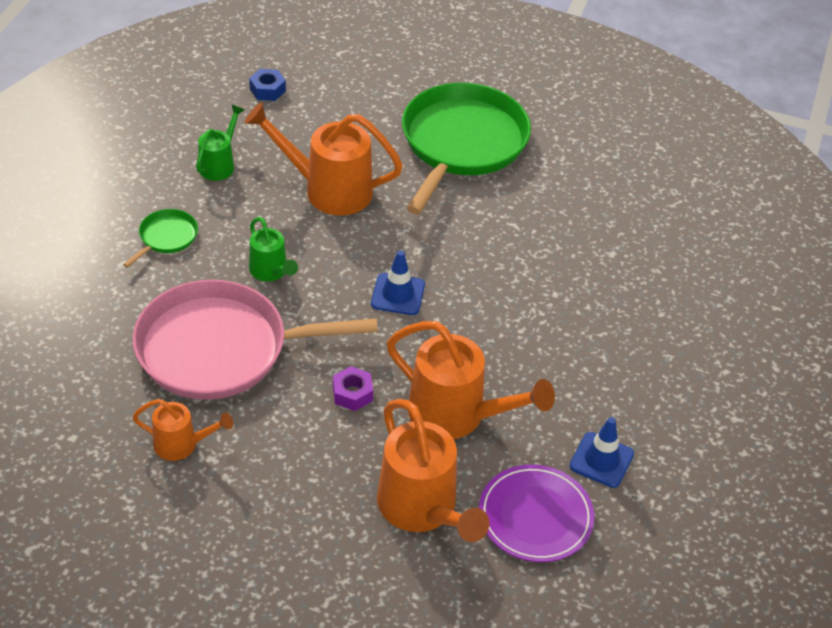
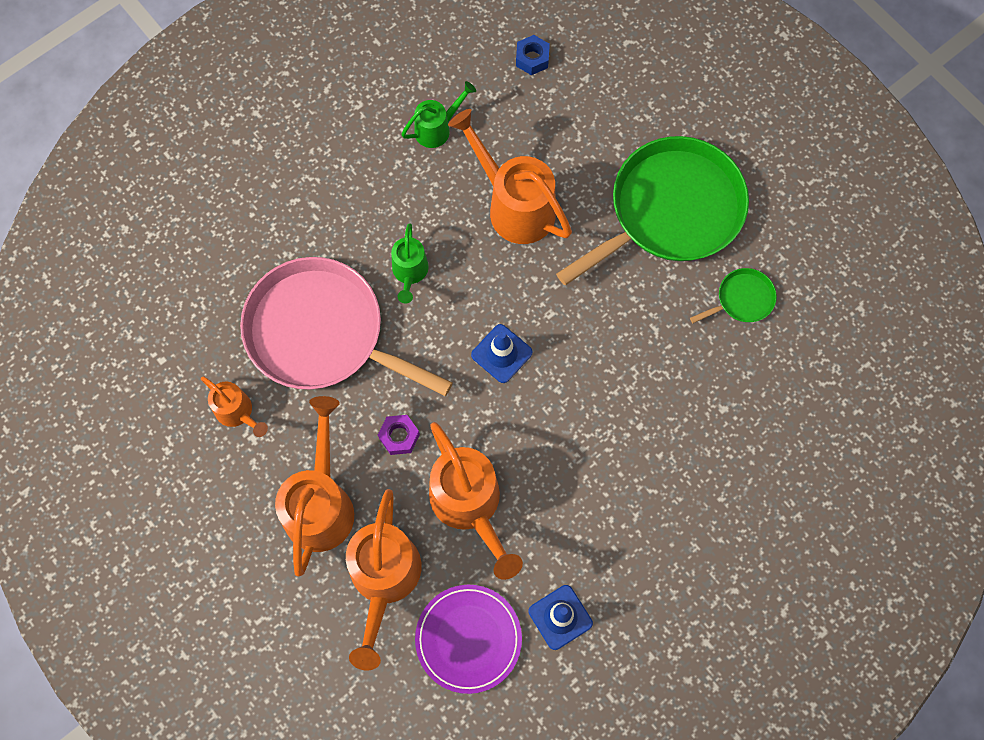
camera: 35 degrees right, 25 degrees up
(166, 237) = (345, 190): green pan -> green pan (742, 299)
(317, 478) = (321, 503): none -> orange watering can

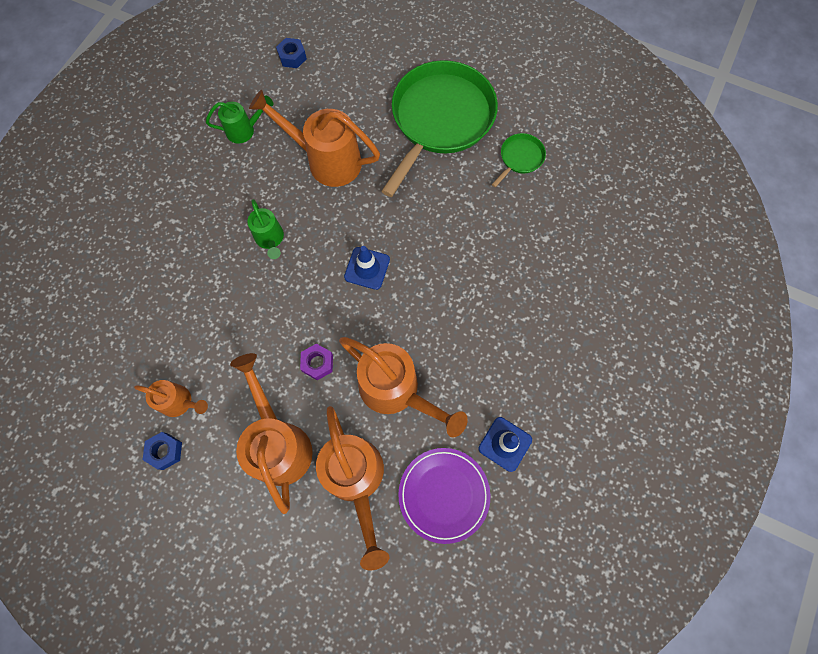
camera: 25 degrees left, 0 degrees up
(201, 458) = (165, 451): none -> blue nut
(322, 333) = (221, 312): pink pan -> none
(437, 128) = (244, 130): green watering can -> green watering can turned 45 degrees clockwise

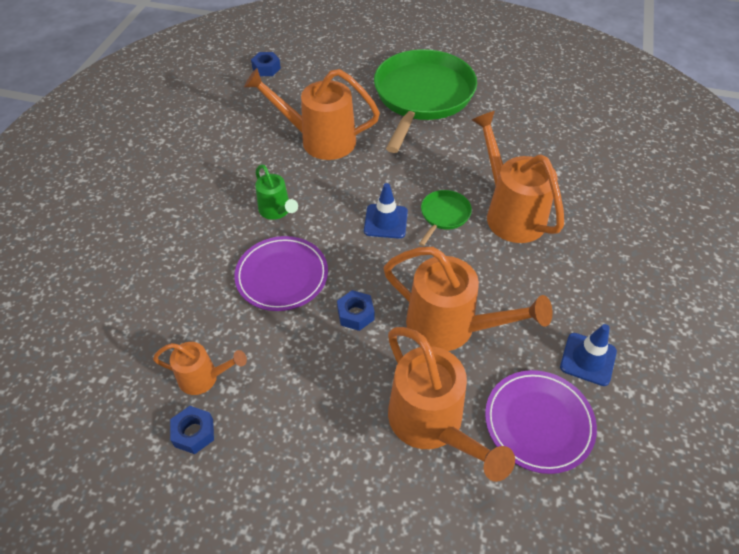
camera: 10 degrees left, 20 degrees down
(244, 130) = (230, 127): green watering can -> none
(262, 312) = (282, 276): none -> purple plate
(279, 443) = (331, 400): orange watering can -> orange watering can (510, 213)
(317, 363) = (355, 314): purple nut -> blue nut
(520, 158) = (509, 115): green pan -> green pan (444, 215)

